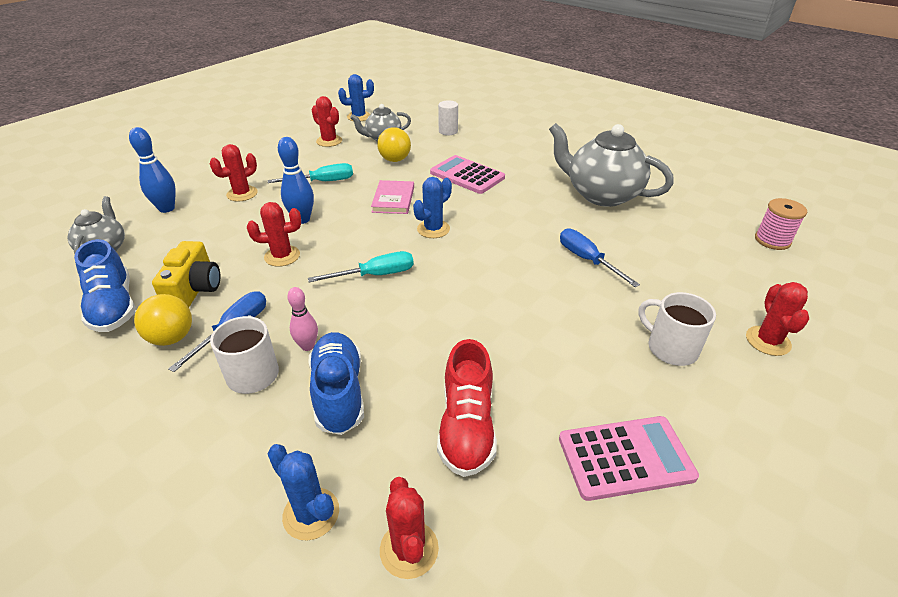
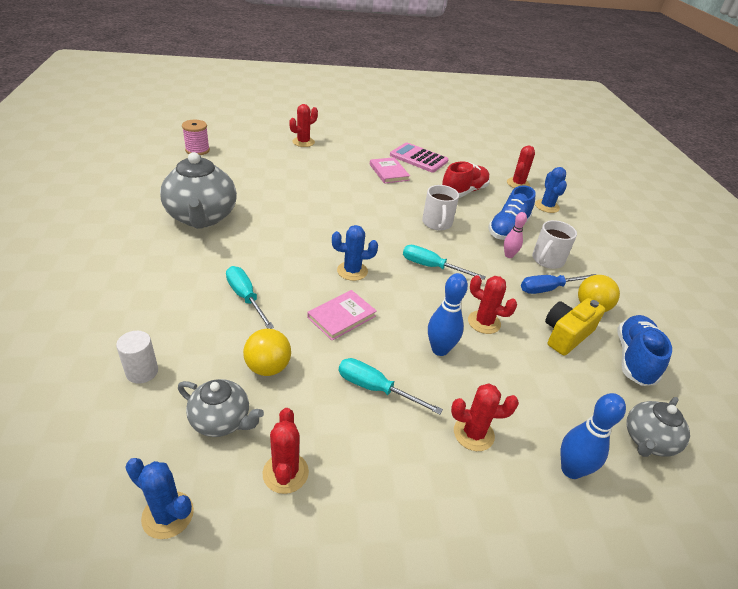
camera: 140 degrees left, 0 degrees up
(467, 175) = (245, 297): pink calculator -> turquoise screwdriver
(587, 260) = (301, 199): blue screwdriver -> none
(599, 377) = (388, 172): none -> pink book
(670, 348) = (343, 161): white mug -> white mug (437, 223)

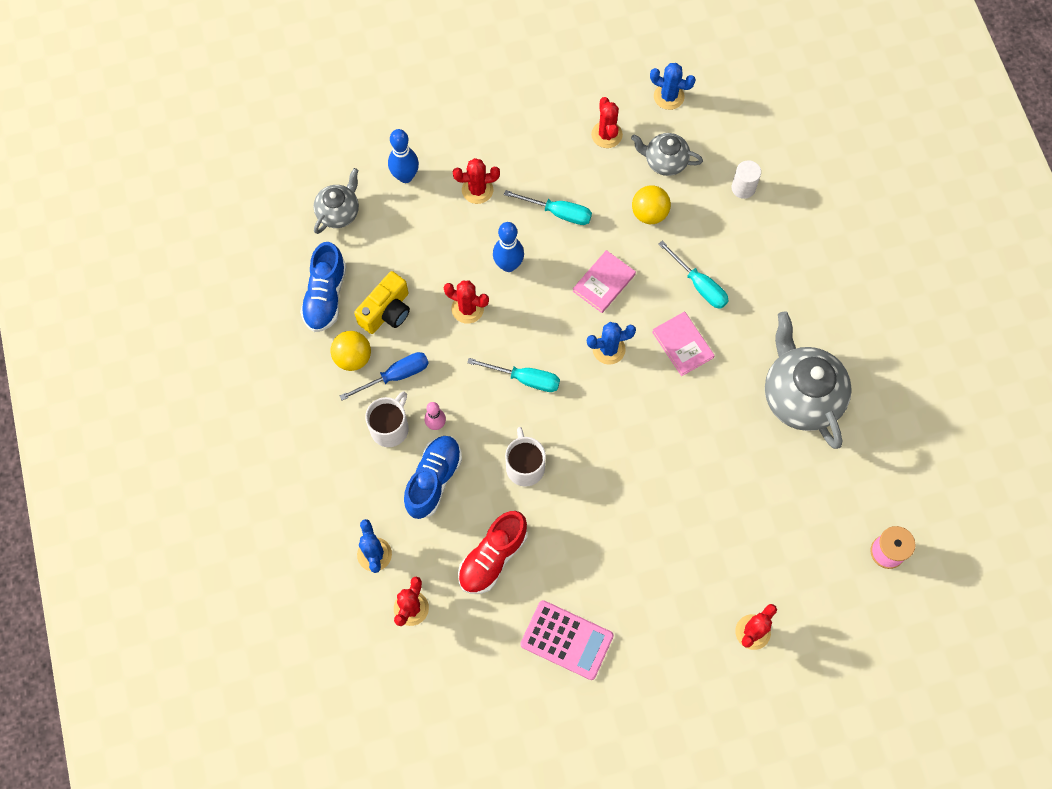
camera: 175 degrees right, 30 degrees up
(388, 172) = (605, 578): pink book -> pink book (682, 345)

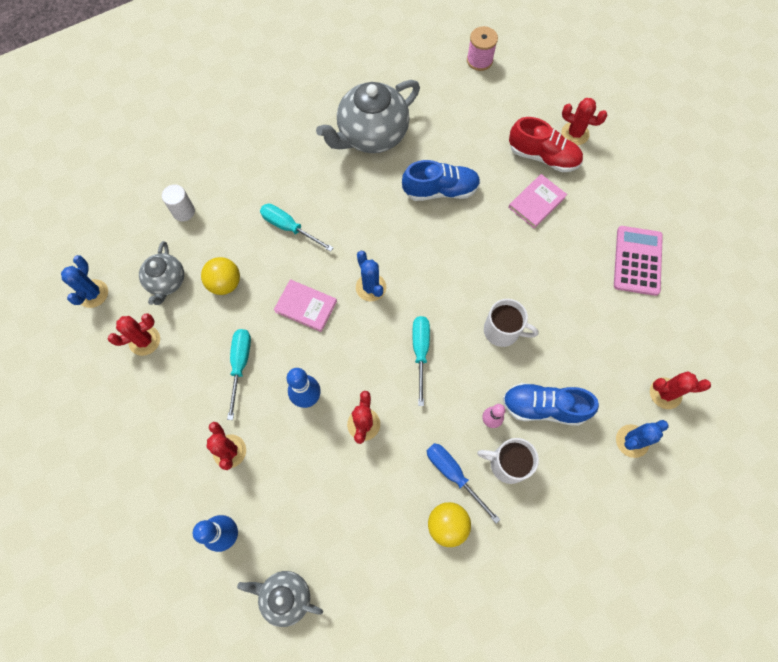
camera: 105 degrees left, 0 degrees up
(326, 296) = (388, 578): blue shoe -> blue shoe (440, 190)
(387, 311) = (387, 505): yellow camera -> none
(492, 557) = (593, 336): red shoe -> red shoe (543, 156)
(525, 466) = (502, 331): white mug -> white mug turned 135 degrees counterclockwise
(682, 345) = (350, 229): pink book -> pink book (536, 202)
(699, 285) = (289, 227): turquoise screwdriver -> turquoise screwdriver turned 90 degrees counterclockwise

